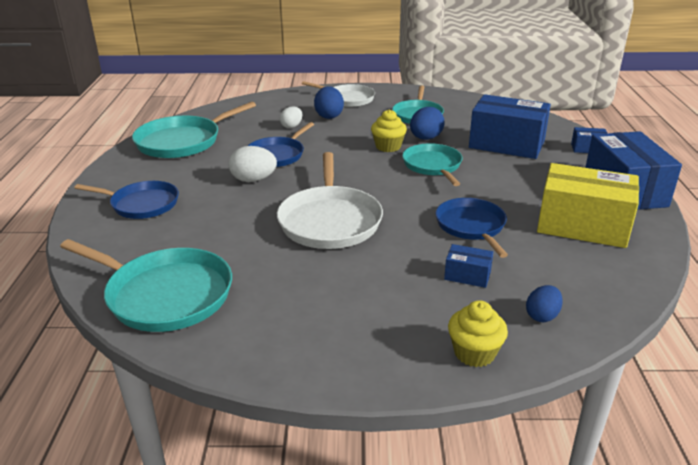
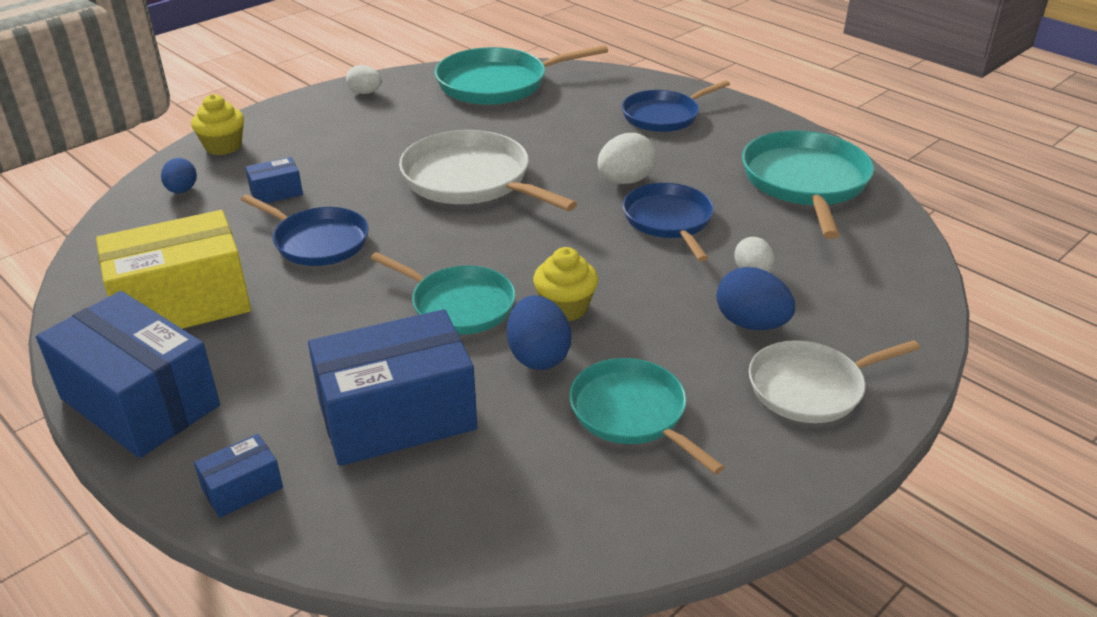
camera: 135 degrees right, 5 degrees up
(276, 354) = (365, 93): none -> white egg

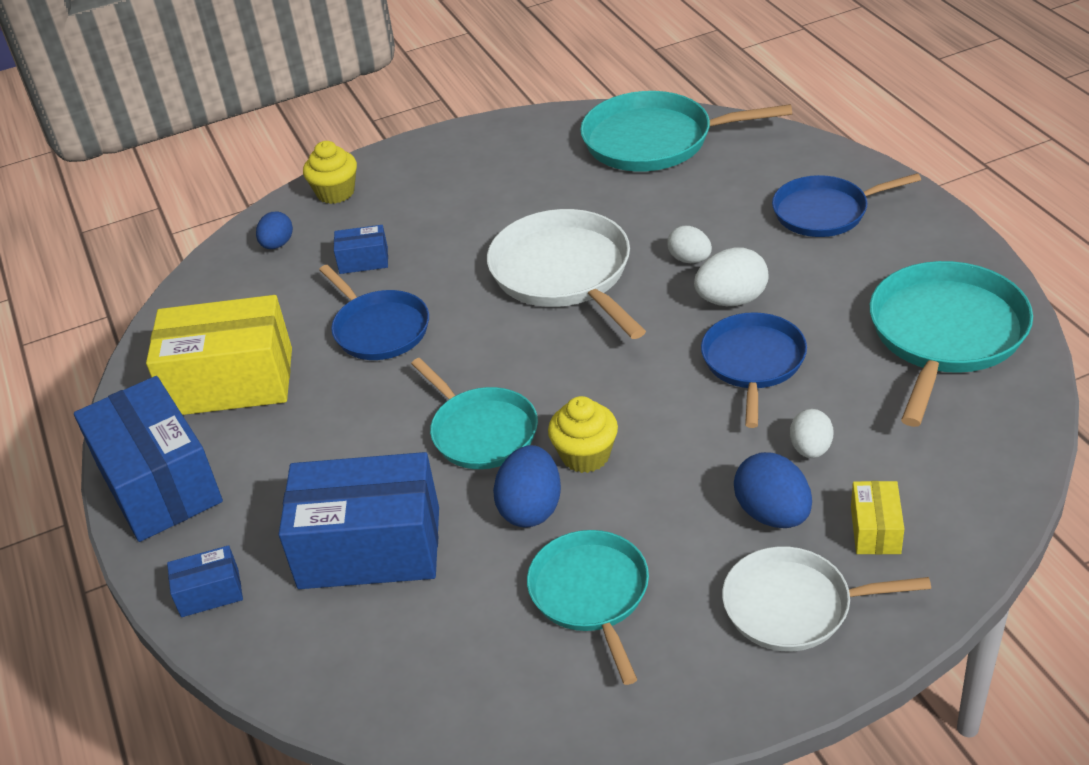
camera: 25 degrees right, 5 degrees up
(365, 93) = (505, 137): white egg -> white egg (690, 259)
(839, 320) = (875, 530): none -> yellow box

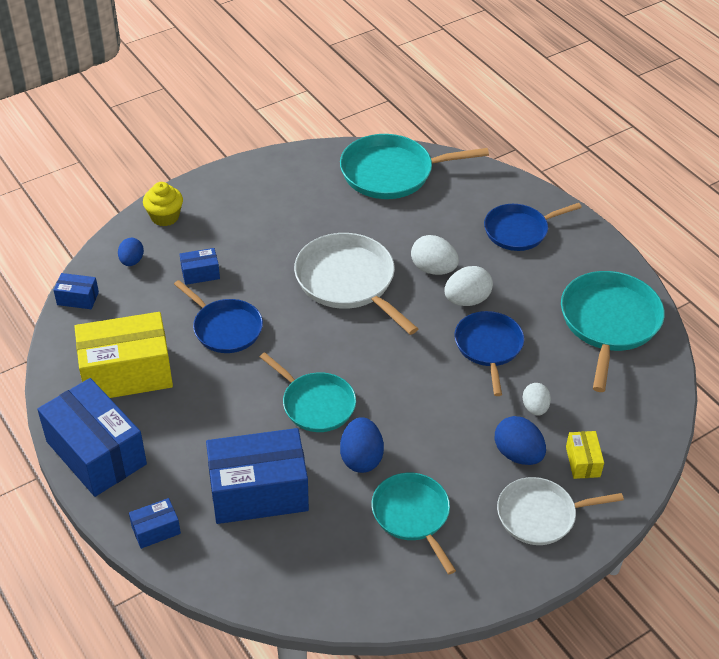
camera: 15 degrees left, 5 degrees up
(194, 288) = (78, 298): none -> blue box
(585, 455) = (390, 418): yellow cupcake -> none
(690, 259) = (433, 269): white egg -> white egg, size x1.51

